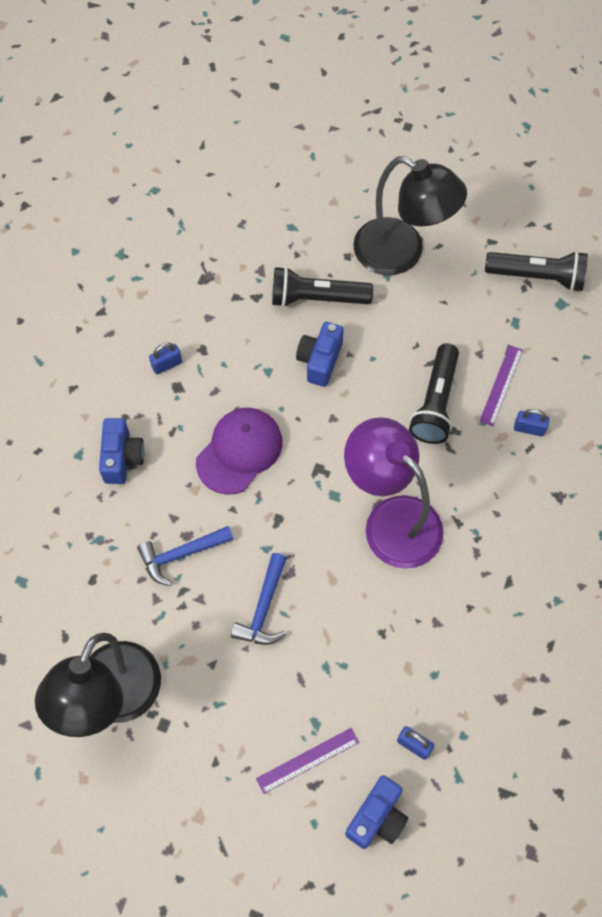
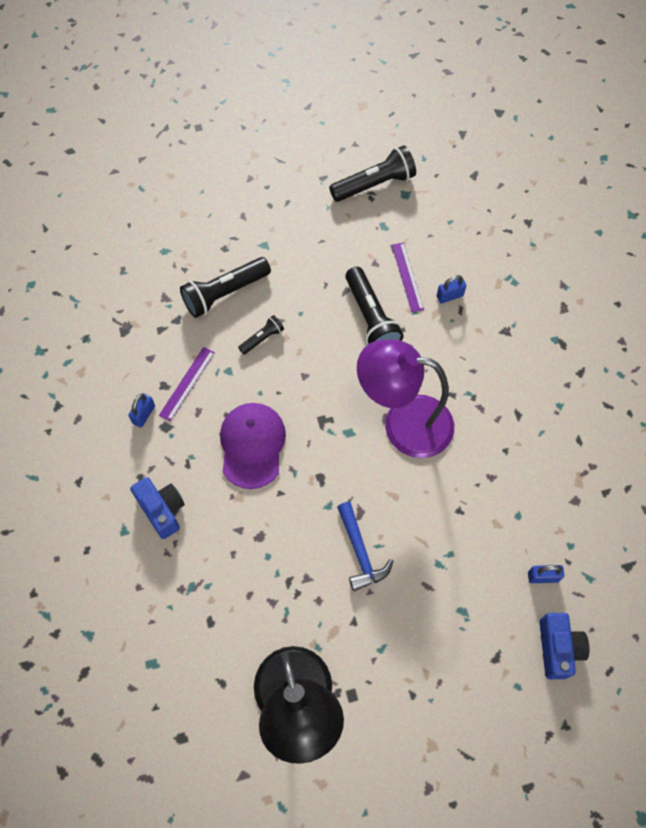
camera: 35 degrees left, 0 degrees up
(181, 555) = (266, 555): blue hammer -> none
(307, 760) = (478, 643): purple ruler -> purple ruler (187, 383)
(320, 361) = (262, 339): blue camera -> black flashlight
(401, 254) = (264, 223): black lamp -> none

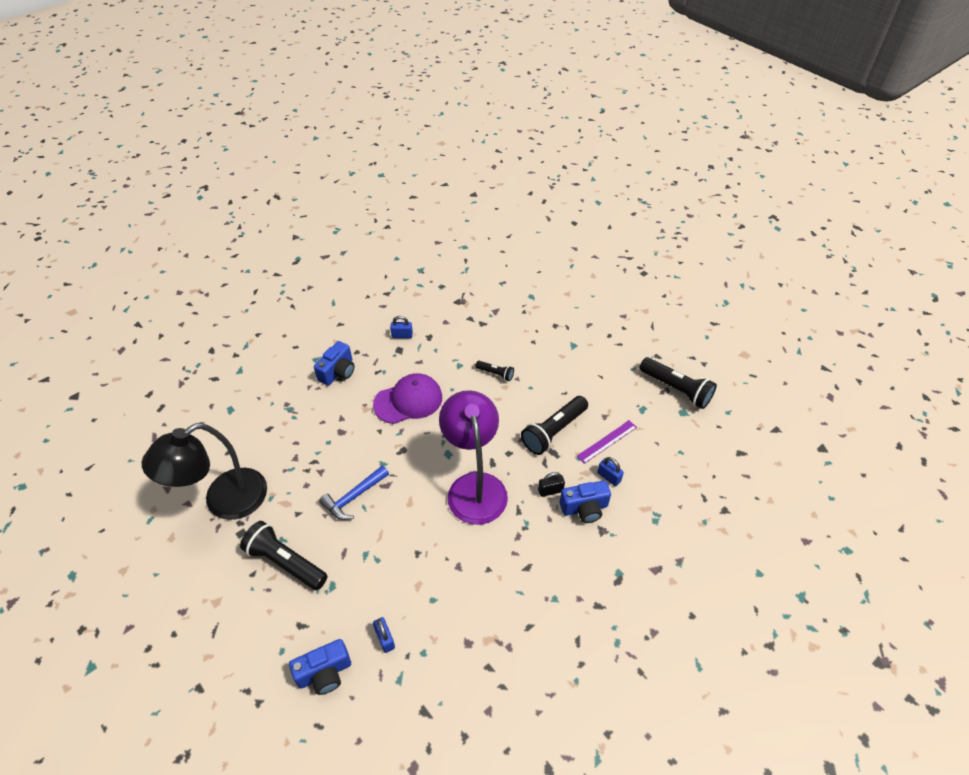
camera: 65 degrees right, 15 degrees down
(187, 383) = (437, 348): purple ruler -> none
(225, 293) = (518, 339): black flashlight -> black flashlight (285, 562)
(441, 354) = (550, 490): none -> black padlock
(475, 334) = (584, 508): none -> blue camera

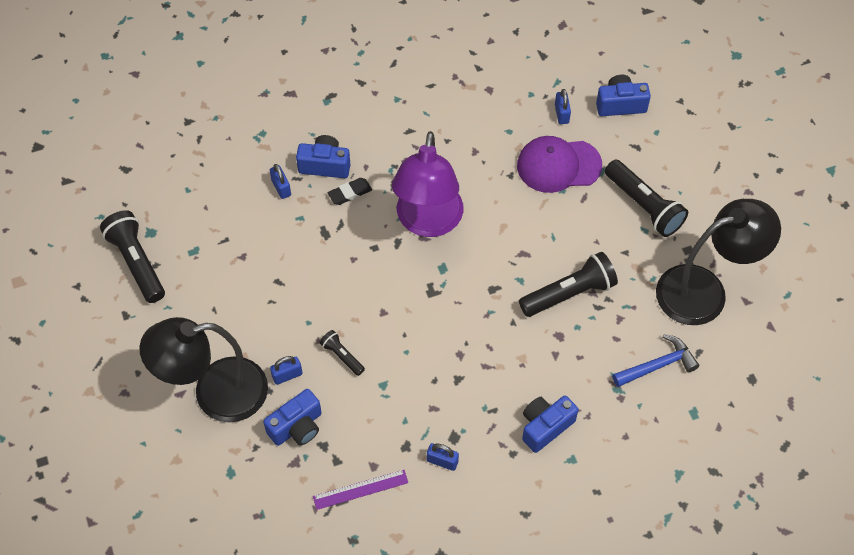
camera: 160 degrees left, 10 degrees up
(353, 497) = (561, 251): blue hammer -> blue hammer (658, 365)
(408, 401) = (466, 352): purple cap -> purple cap (558, 165)
(504, 328) = (297, 427): none -> blue camera
(526, 353) = (287, 375): none -> blue padlock
(550, 490) = (350, 193): black padlock -> black eraser
(553, 431) = (311, 256): black flashlight -> black flashlight (569, 293)
(566, 330) = (215, 393): none -> black lamp
(607, 441) = (259, 226): purple ruler -> purple ruler (360, 489)

